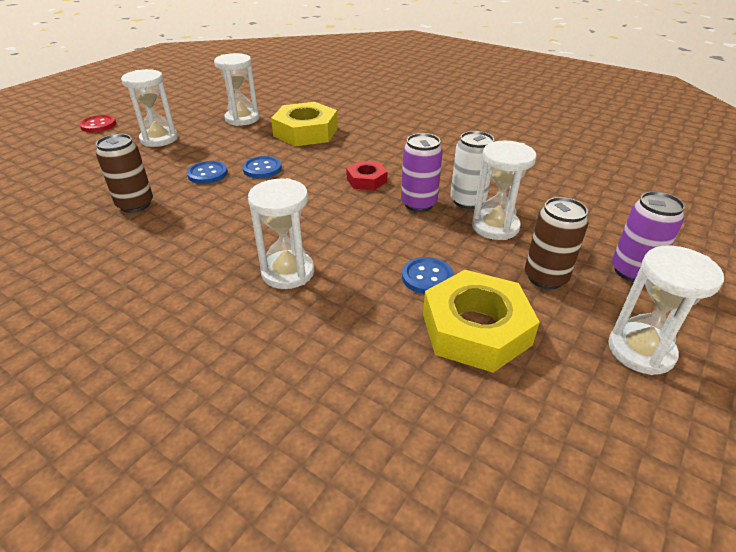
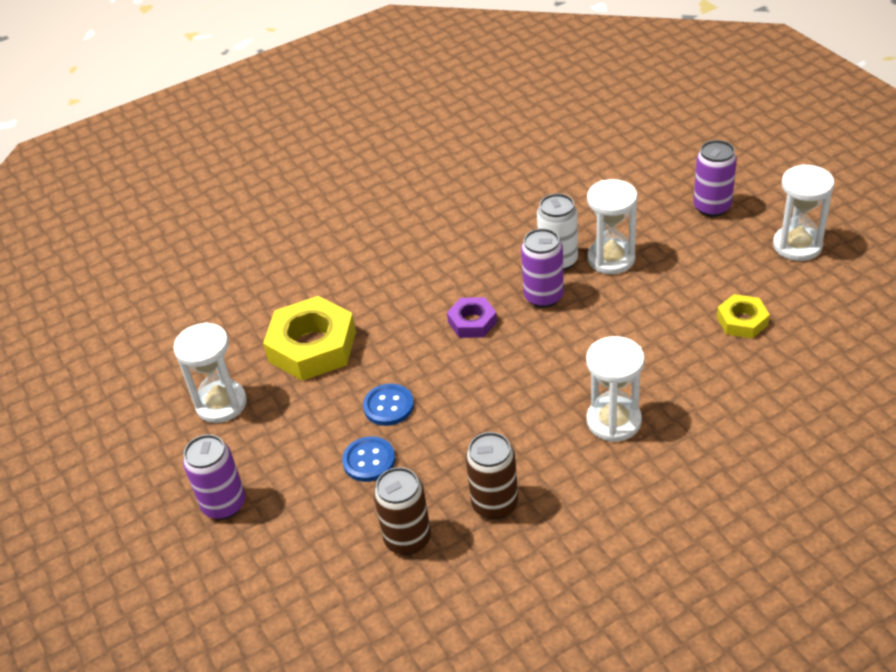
camera: 60 degrees left, 5 degrees up
(98, 125) = (113, 580): red button -> none
(159, 139) = (224, 504): white hourglass -> purple can
(366, 180) = (472, 322): red nut -> purple nut
(427, 277) = (665, 328): blue button -> none
(476, 329) = (742, 321): yellow nut -> yellow nut, size x0.53
(545, 278) = (698, 258): brown can -> brown can (495, 504)

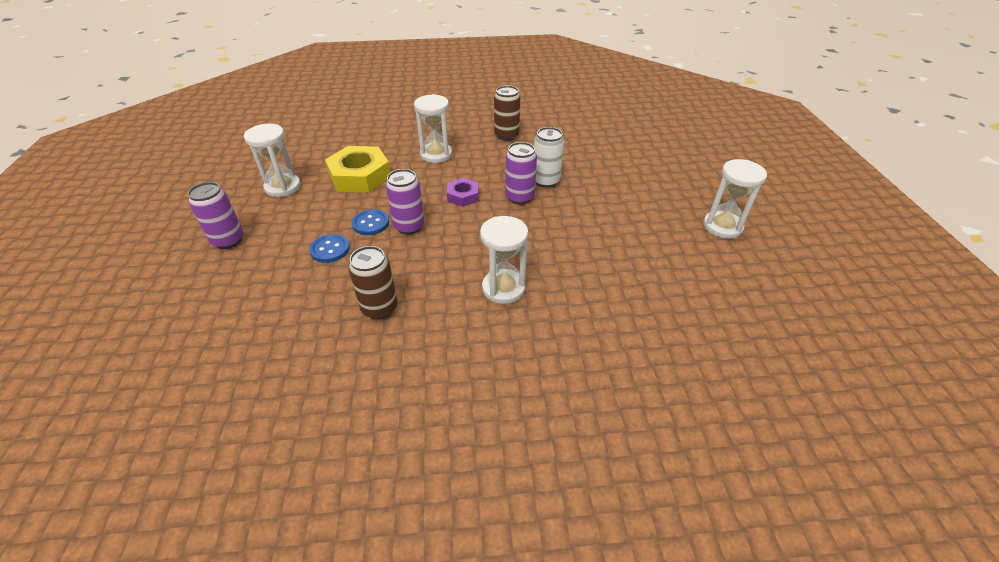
camera: 20 degrees right, 0 degrees up
(407, 539) = (306, 306): brown can -> brown can (506, 135)
(611, 259) = (581, 191): white hourglass -> white hourglass (436, 155)
(712, 207) = (674, 184): purple can -> purple can (409, 226)
(742, 321) = (646, 259): yellow nut -> none

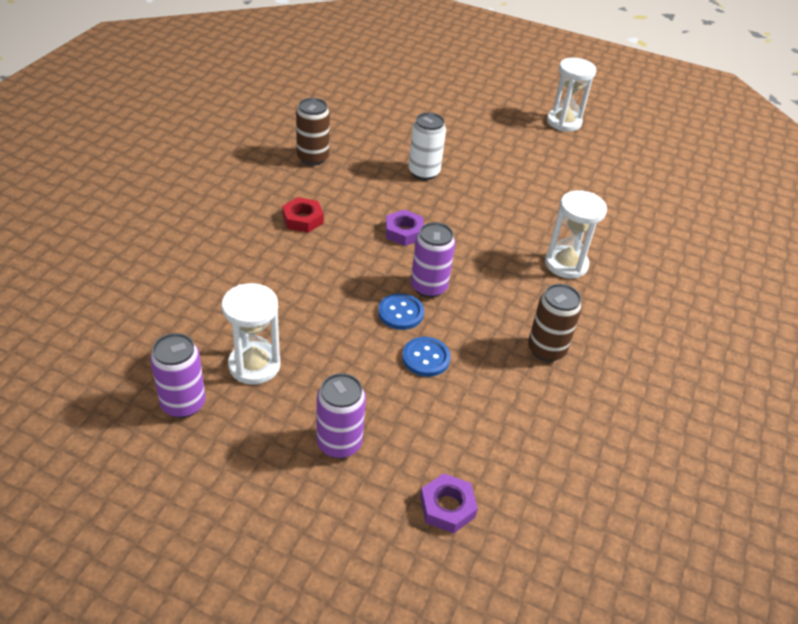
camera: 65 degrees left, 0 degrees up
(184, 306) = (447, 507): none -> purple nut
(360, 176) = (292, 291): yellow nut -> none
(436, 155) = (302, 219): white hourglass -> red nut
(519, 197) = (438, 199): purple can -> purple can (183, 404)

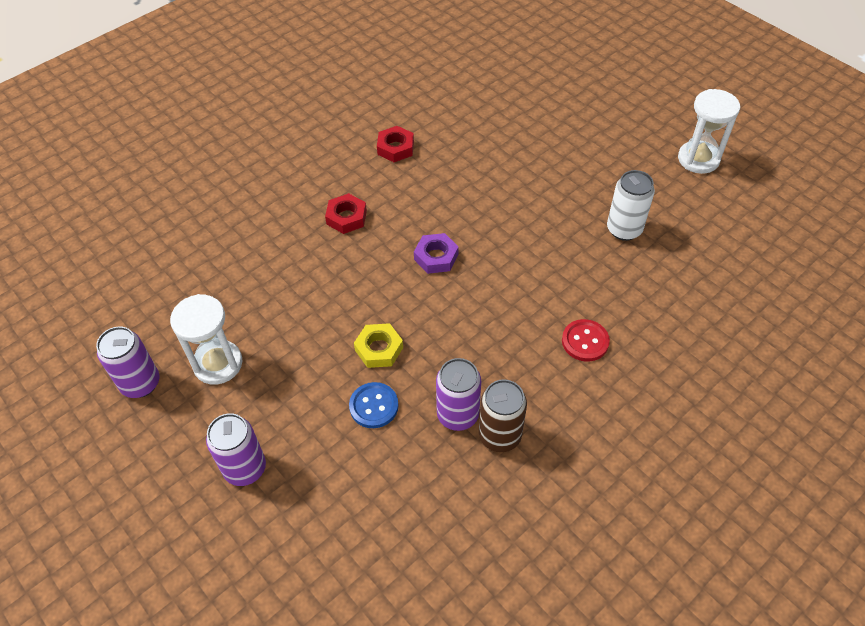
camera: 30 degrees right, 10 degrees up
(312, 158) = (395, 148): brown can -> red nut
(400, 313) = (379, 349): blue button -> yellow nut
(424, 172) = (498, 190): white can -> white can (624, 229)
(428, 287) = (423, 328): purple can -> purple can (457, 415)
(447, 507) = (301, 569): purple nut -> none
(566, 264) = (585, 341): white hourglass -> red button

